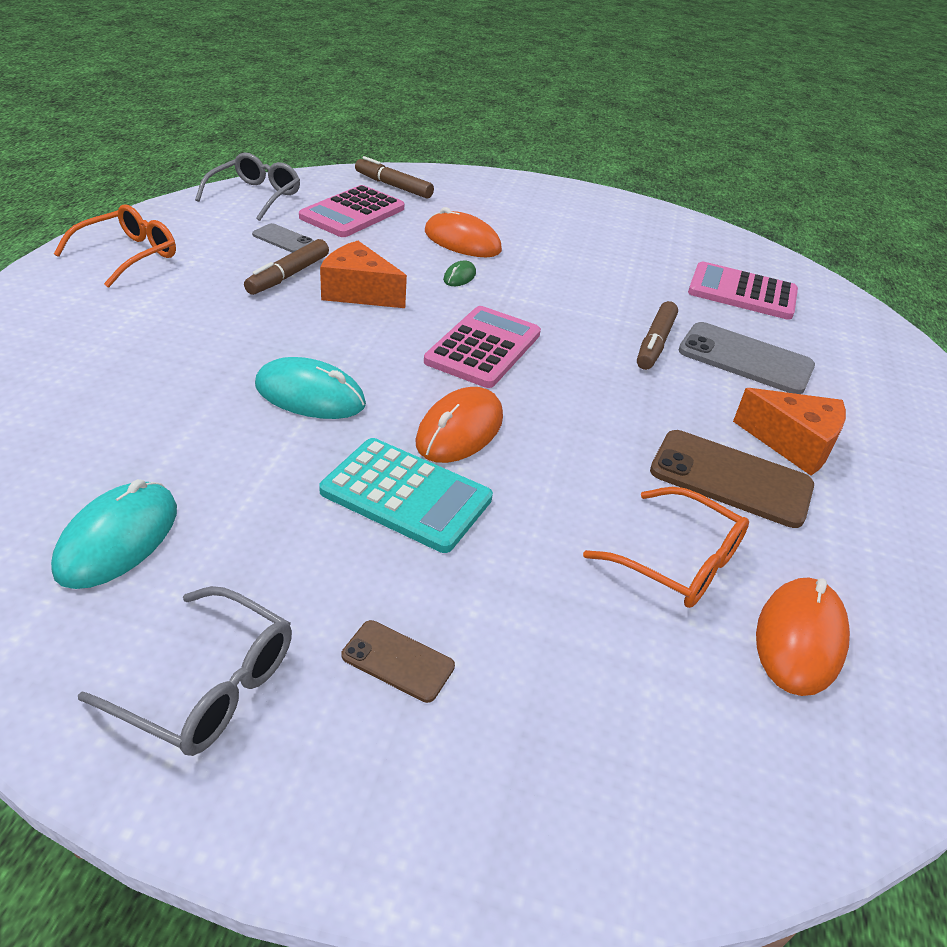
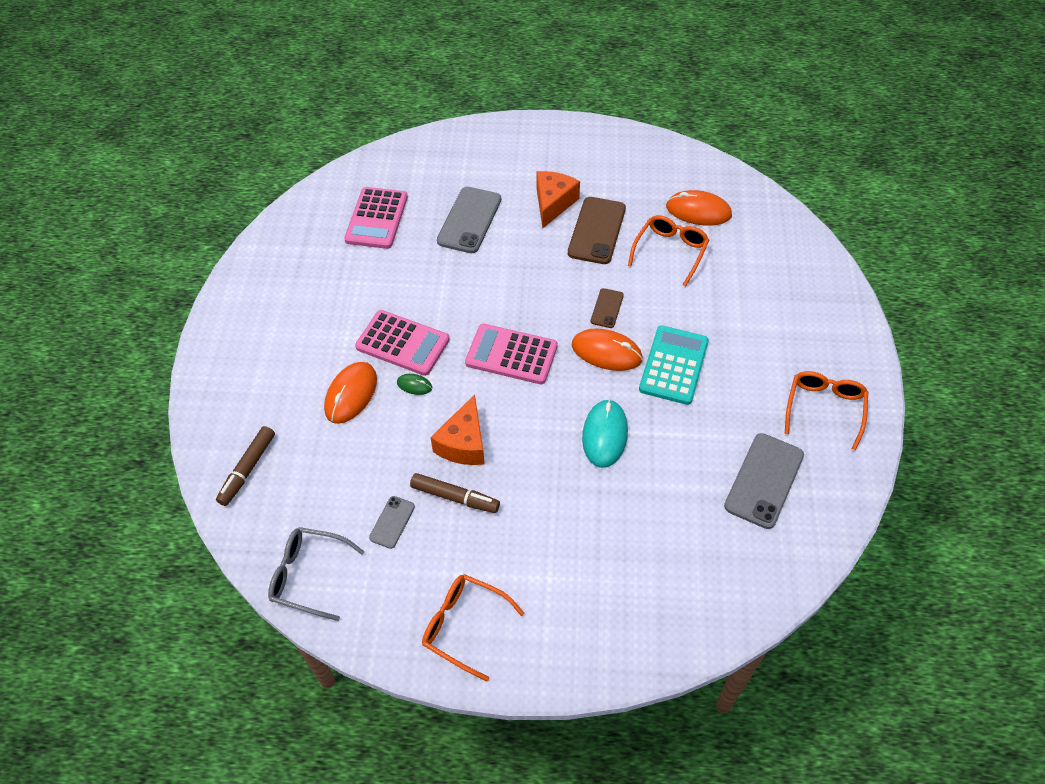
camera: 95 degrees left, 15 degrees up
(118, 539) = (764, 480): turquoise mouse -> grey phone
(208, 685) = (824, 409): grey glasses -> orange glasses
(352, 213) = (321, 485): pink calculator -> pink calculator (402, 343)
(398, 661) = (779, 346): brown phone -> brown phone (607, 308)
(655, 343) = (468, 265): brown marker -> none

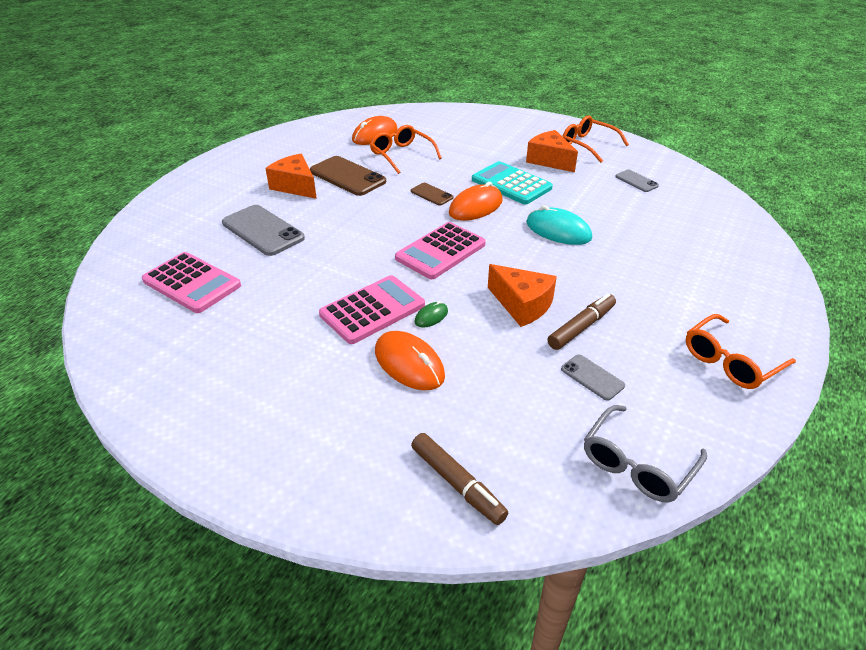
camera: 65 degrees left, 15 degrees down
(754, 383) = (549, 160): none -> orange cheese
(764, 480) = (636, 181): grey phone -> grey phone, size x0.53

